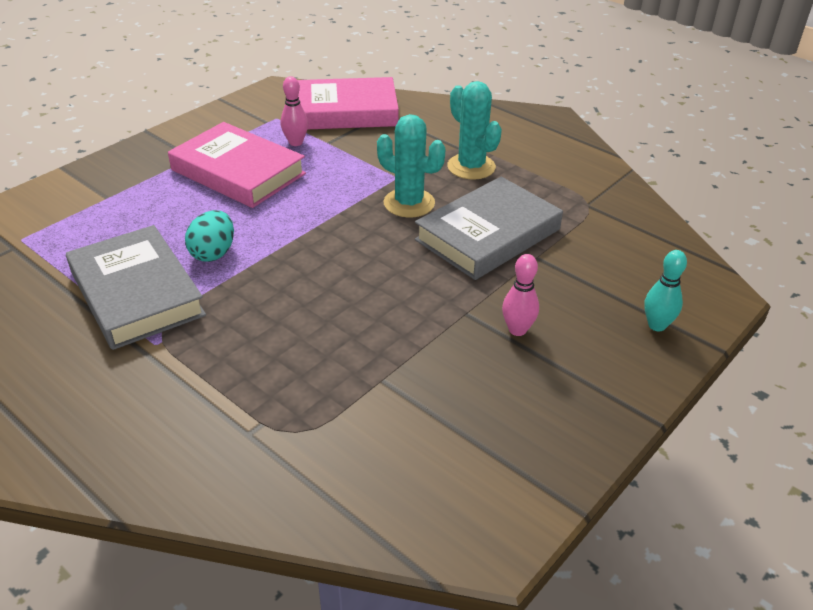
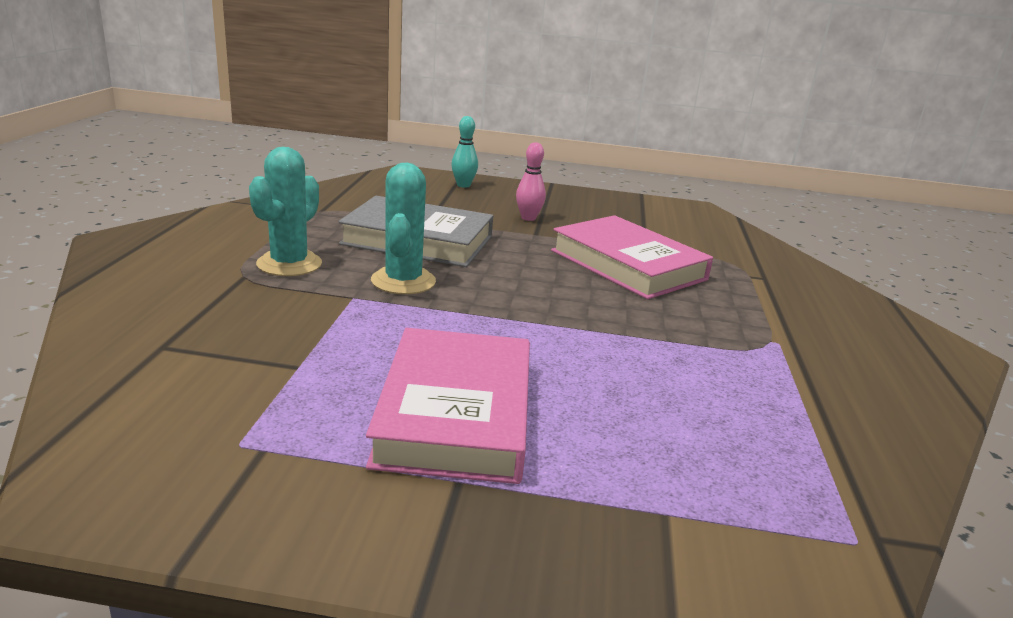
camera: 125 degrees left, 15 degrees down
(136, 293) = (755, 382): grey book -> none
(213, 253) = (634, 362): turquoise egg -> none
(296, 142) = (320, 393): pink bowling pin -> none
(345, 111) = (171, 381): pink book -> pink book (628, 265)

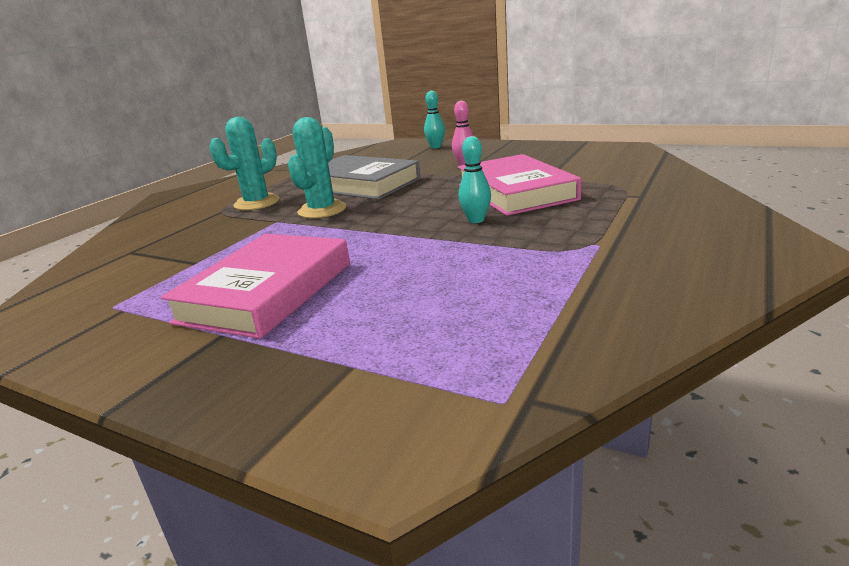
camera: 25 degrees right, 0 degrees up
(618, 305) = (476, 220): none -> turquoise bowling pin

